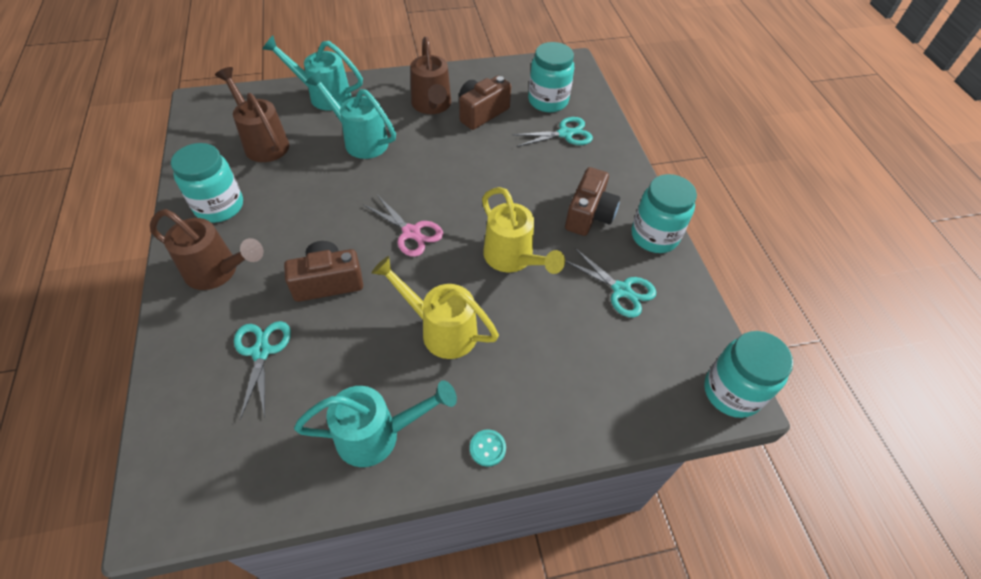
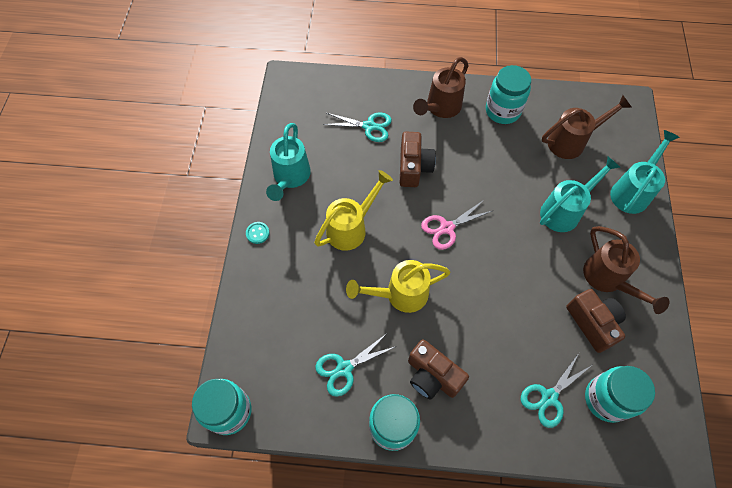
camera: 110 degrees right, 10 degrees up
(432, 106) = (608, 280): brown watering can -> brown watering can turned 120 degrees counterclockwise
(565, 134) = (549, 397): turquoise scissors -> turquoise scissors turned 45 degrees clockwise

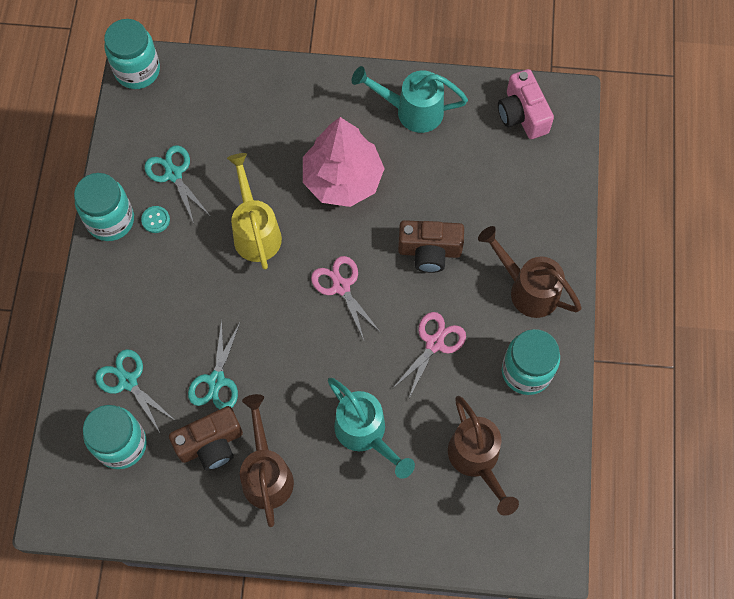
camera: 90 degrees right, 5 degrees up
(257, 233) = (336, 81): turquoise button -> turquoise button (155, 220)
(298, 105) = (522, 114): none -> pink camera
(351, 227) = (342, 179): yellow watering can -> pink tree
(369, 126) = (492, 199): turquoise scissors -> turquoise scissors (216, 380)
(432, 376) = (159, 261): brown camera -> none
(488, 165) = (434, 343): none -> pink scissors
(608, 280) = (266, 473): brown watering can -> brown watering can turned 105 degrees clockwise
(632, 191) = (396, 530): turquoise watering can -> none

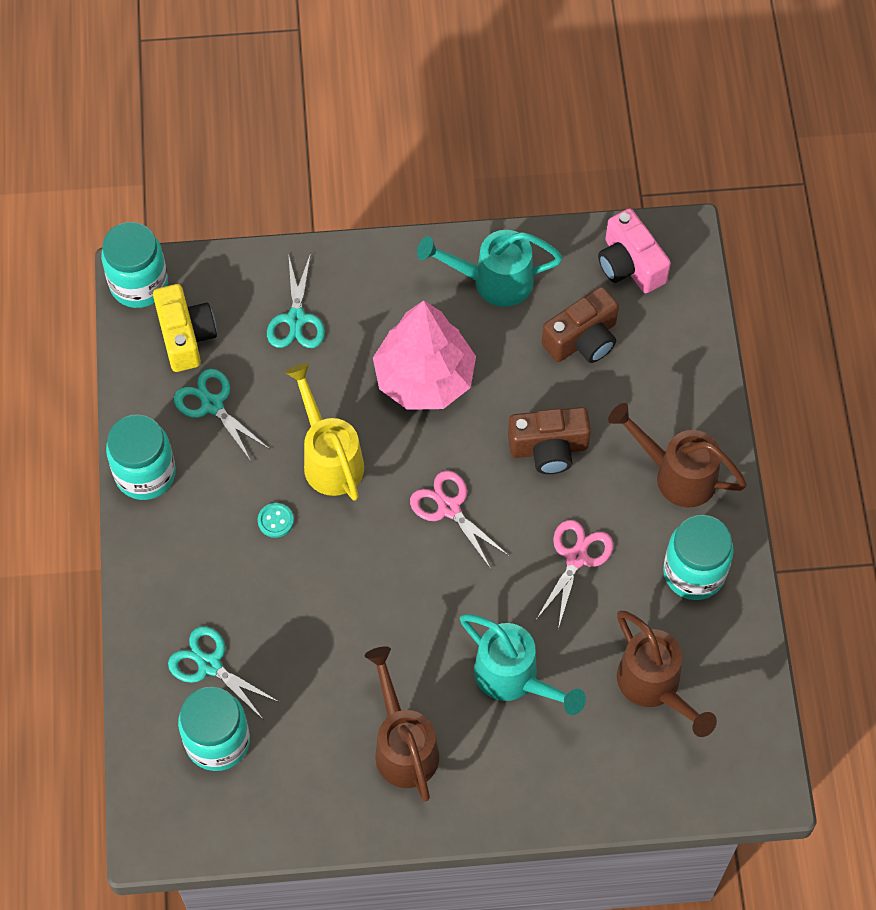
camera: 10 degrees left, 5 degrees down
(155, 220) = (202, 464): turquoise button -> turquoise button (275, 521)
(164, 117) = (186, 336): none -> yellow camera
(211, 444) = (328, 722): brown camera -> brown camera (583, 339)
(216, 380) = (319, 646): turquoise scissors -> turquoise scissors (296, 319)

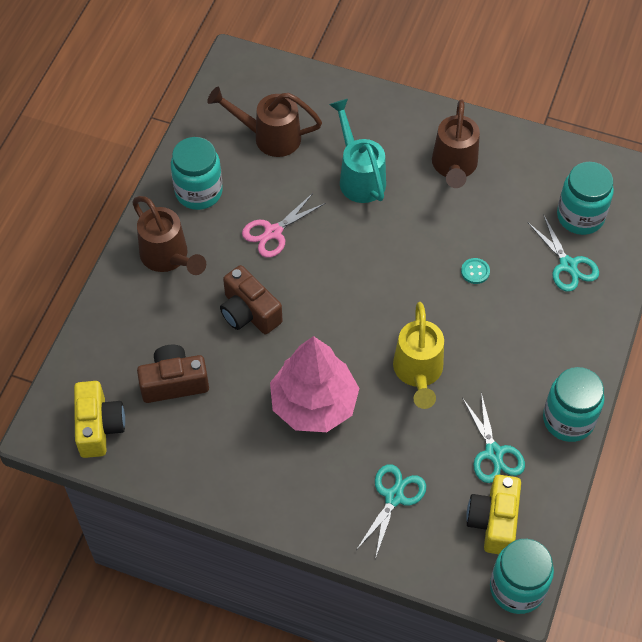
camera: 155 degrees left, 5 degrees down
(275, 521) = (479, 343): turquoise button -> turquoise button (475, 271)
(449, 508) = (346, 301): pink scissors -> none
(492, 281) = (216, 460): turquoise watering can -> none
(549, 448) = (249, 312): brown camera -> brown camera turned 150 degrees counterclockwise
(630, 265) = (99, 427): pink camera -> yellow camera
(654, 687) = (269, 137): brown watering can -> brown watering can turned 75 degrees counterclockwise

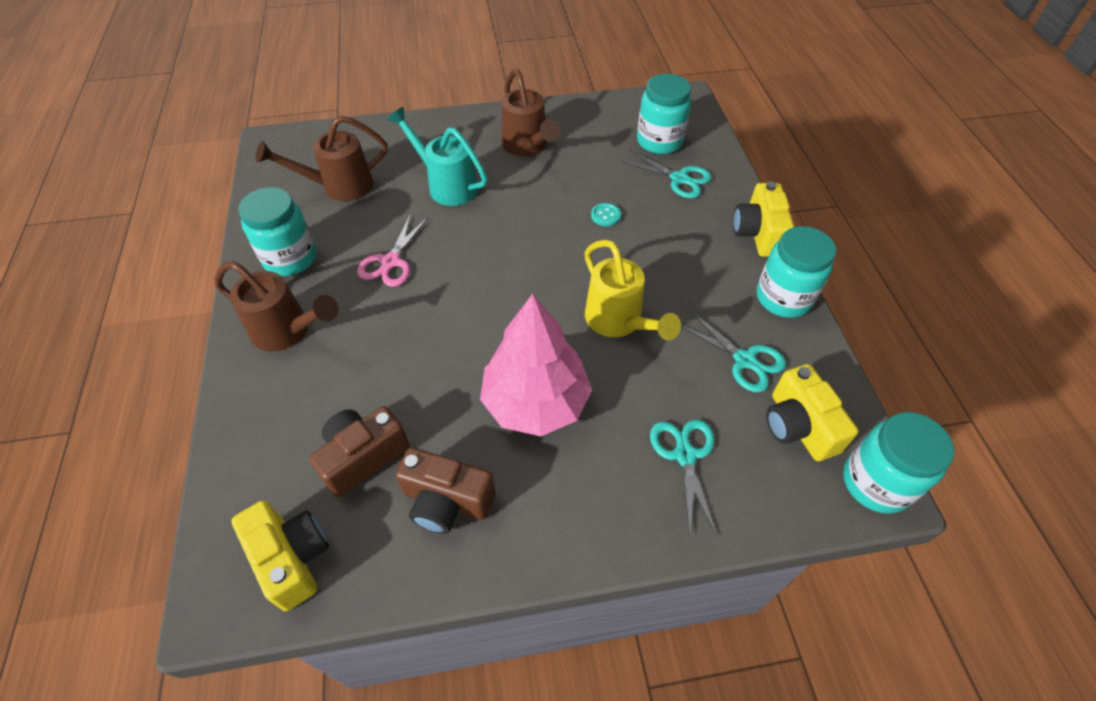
camera: 30 degrees left, 5 degrees down
(249, 312) = (409, 345): brown camera -> brown camera (446, 501)
(596, 353) = (758, 233): none -> yellow camera

